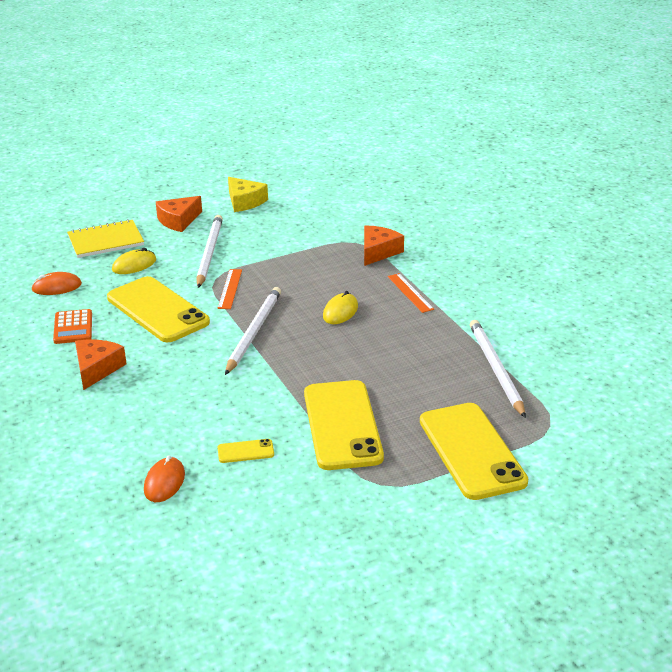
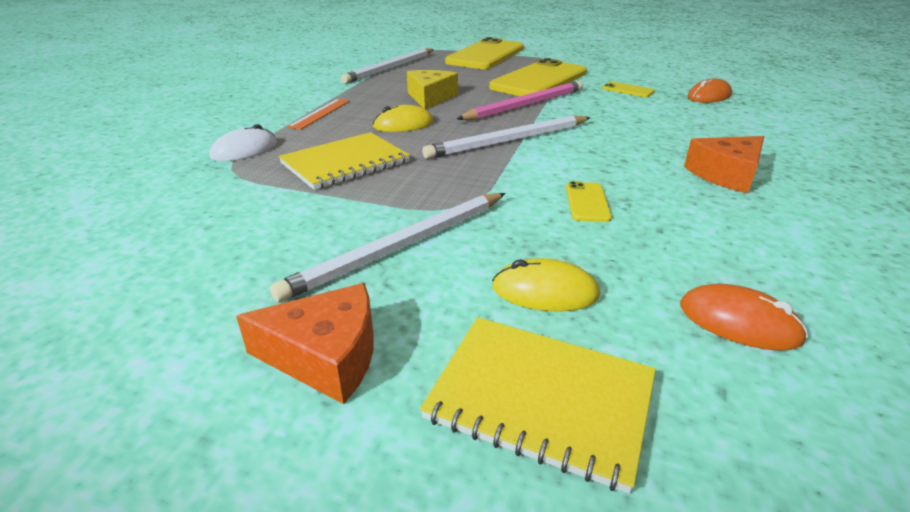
camera: 135 degrees left, 0 degrees up
(73, 327) = (737, 232): orange calculator -> none
(157, 310) = (587, 202): yellow phone -> yellow phone, size x0.41
(230, 289) = (462, 186): orange ruler -> none
(244, 202) = (147, 324): yellow cheese -> yellow cheese (430, 98)
(298, 377) = (526, 105): none -> pink pencil
(311, 271) = (345, 163): none -> yellow notebook
(378, 252) = (244, 150): orange cheese -> white mouse

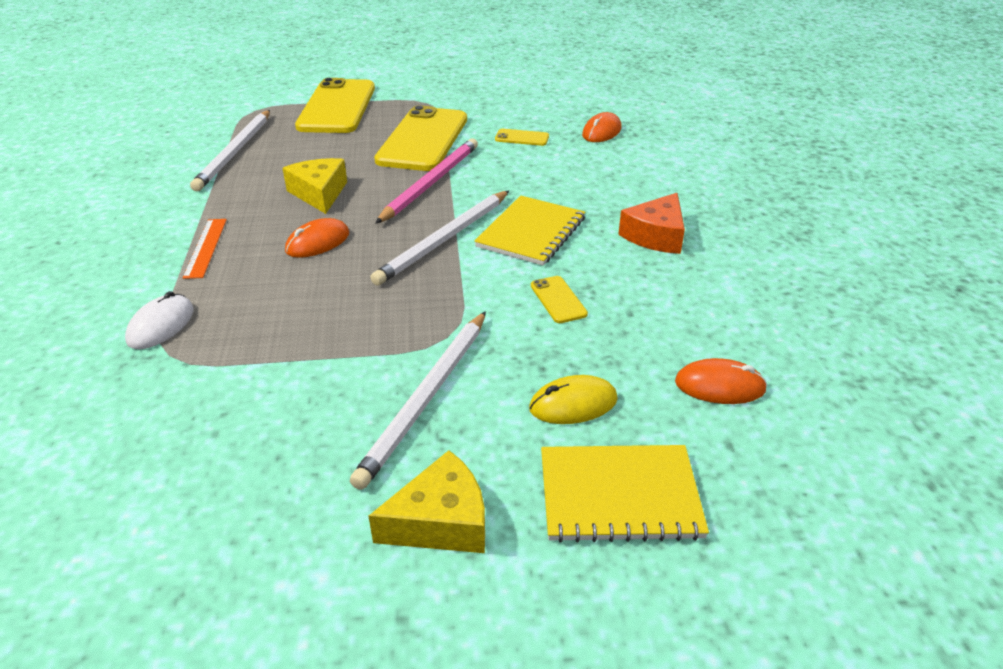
camera: 25 degrees left, 5 degrees up
(326, 356) = (441, 521): orange cheese -> yellow cheese
(345, 163) = (295, 313): yellow notebook -> yellow notebook (531, 232)
(403, 124) = (318, 242): yellow mouse -> orange mouse

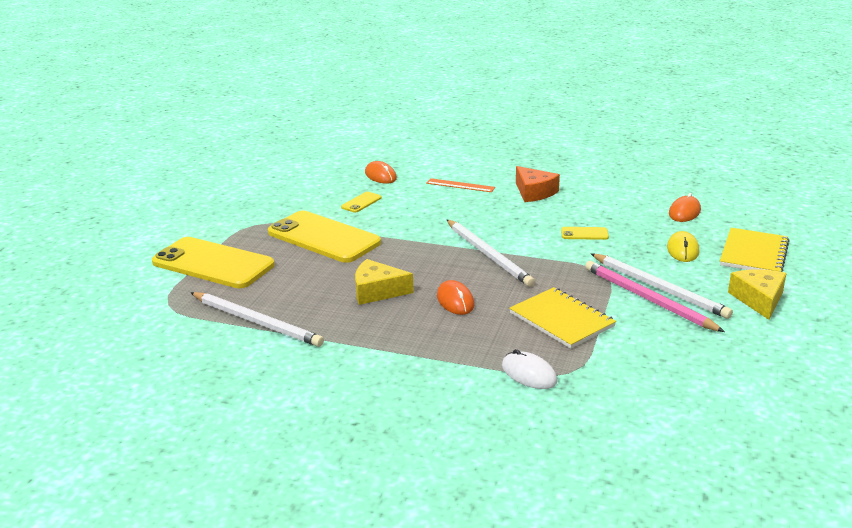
camera: 65 degrees left, 10 degrees down
(205, 247) = (426, 348): orange ruler -> orange ruler (460, 185)
(431, 183) = (401, 246): pink pencil -> pink pencil (647, 299)
(531, 232) = (501, 226): yellow notebook -> yellow notebook (561, 320)

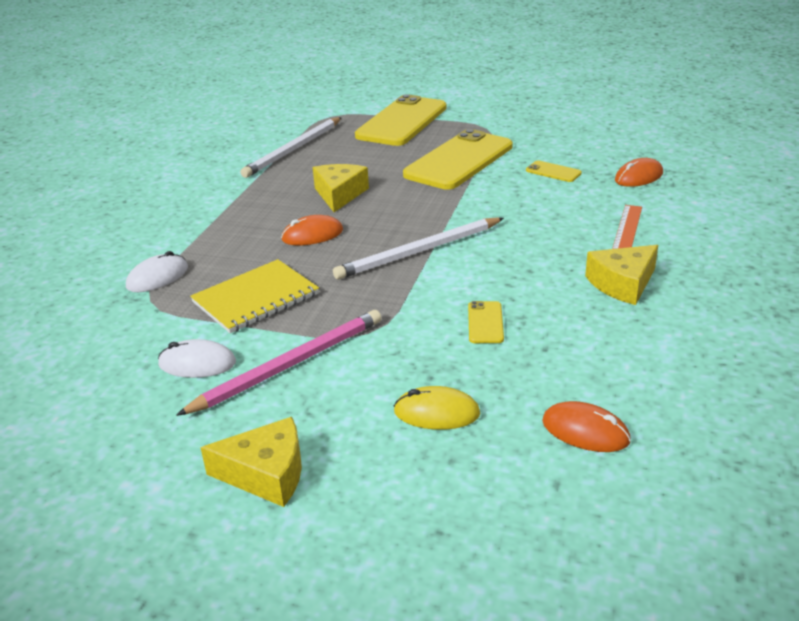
camera: 90 degrees right, 5 degrees up
(534, 192) = (622, 284): orange cheese -> yellow cheese
(655, 337) = (197, 363): none -> white mouse
(659, 288) = (317, 378): white pencil -> none
(754, 253) = (424, 496): yellow notebook -> none

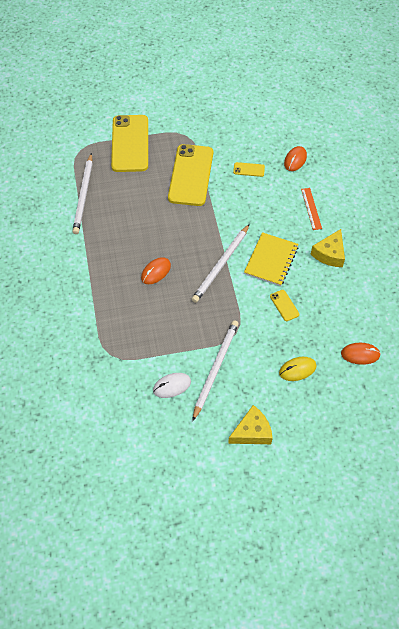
camera: 30 degrees left, 25 degrees up
(157, 277) = (99, 337): white mouse -> none
(256, 298) = (164, 332): yellow notebook -> yellow notebook (271, 260)
(290, 365) = (215, 368): pink pencil -> white pencil
(339, 194) = (144, 231): yellow cheese -> none

